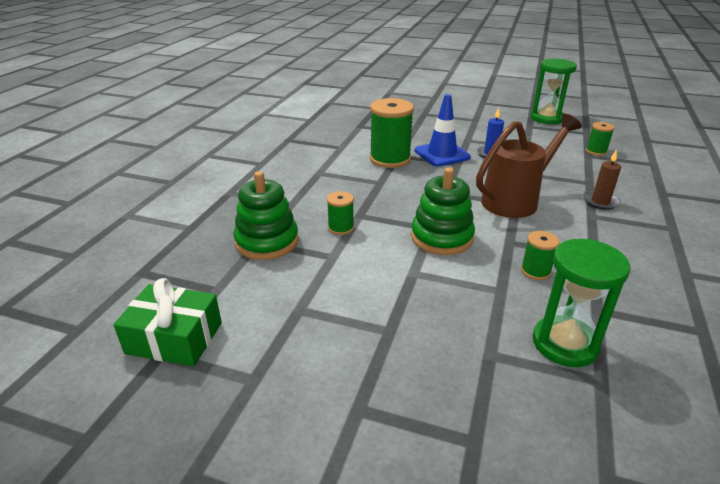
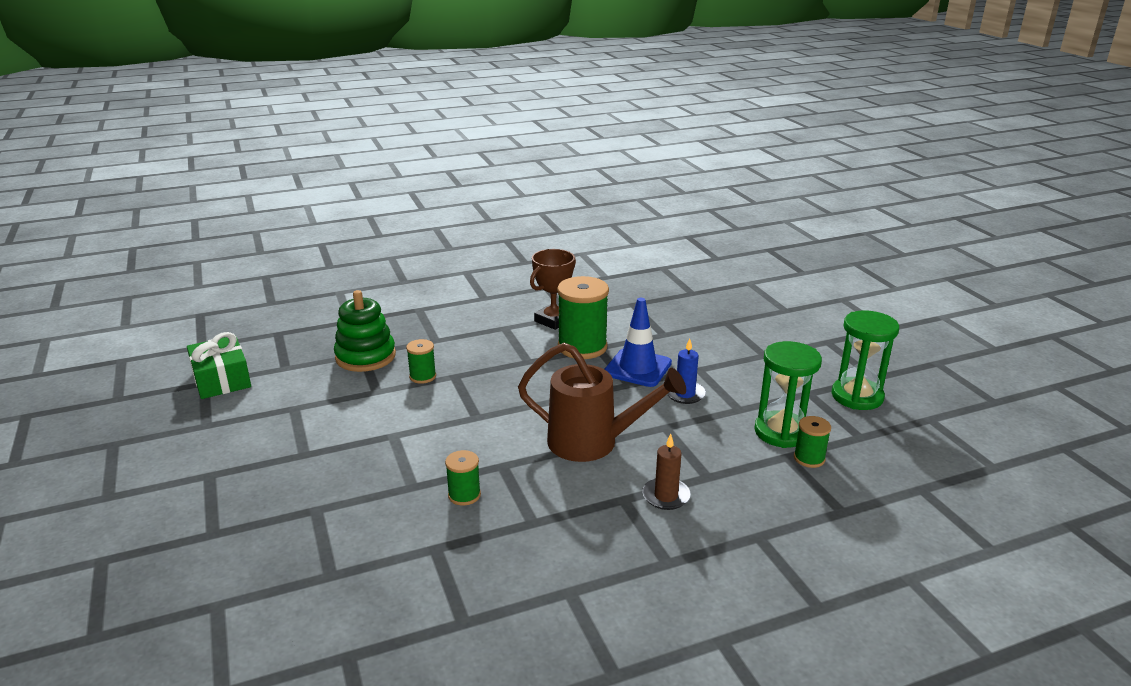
camera: 50 degrees right, 5 degrees down
(338, 154) = (553, 320): none -> brown trophy
(441, 237) = (465, 428): green stacking toy -> none
(564, 344) = (364, 542): green hourglass -> green hourglass (781, 432)

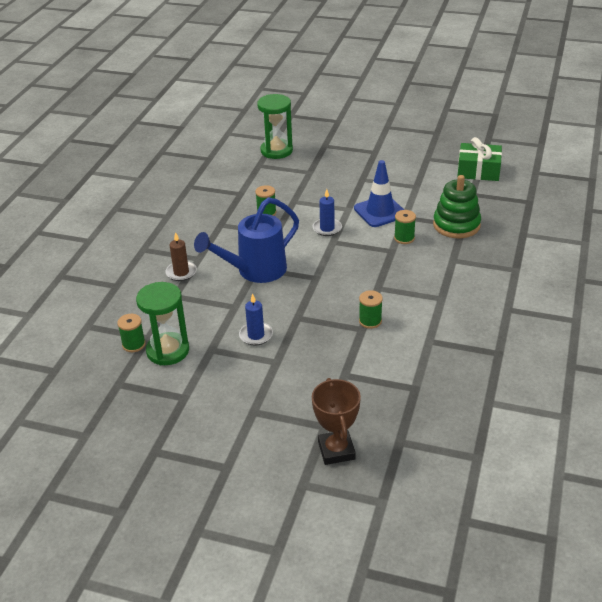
camera: 130 degrees right, 10 degrees up
(453, 431) = (327, 228): none -> blue candle
(553, 320) = (428, 327): brown trophy -> brown trophy (336, 450)
(582, 347) = (370, 321): green spool -> green spool, size x0.51
(592, 443) = (255, 271): brown watering can -> blue watering can
(637, 368) = (312, 332): blue traffic cone -> blue traffic cone (380, 211)
(857, 396) = (149, 419): green hourglass -> green hourglass (276, 151)

